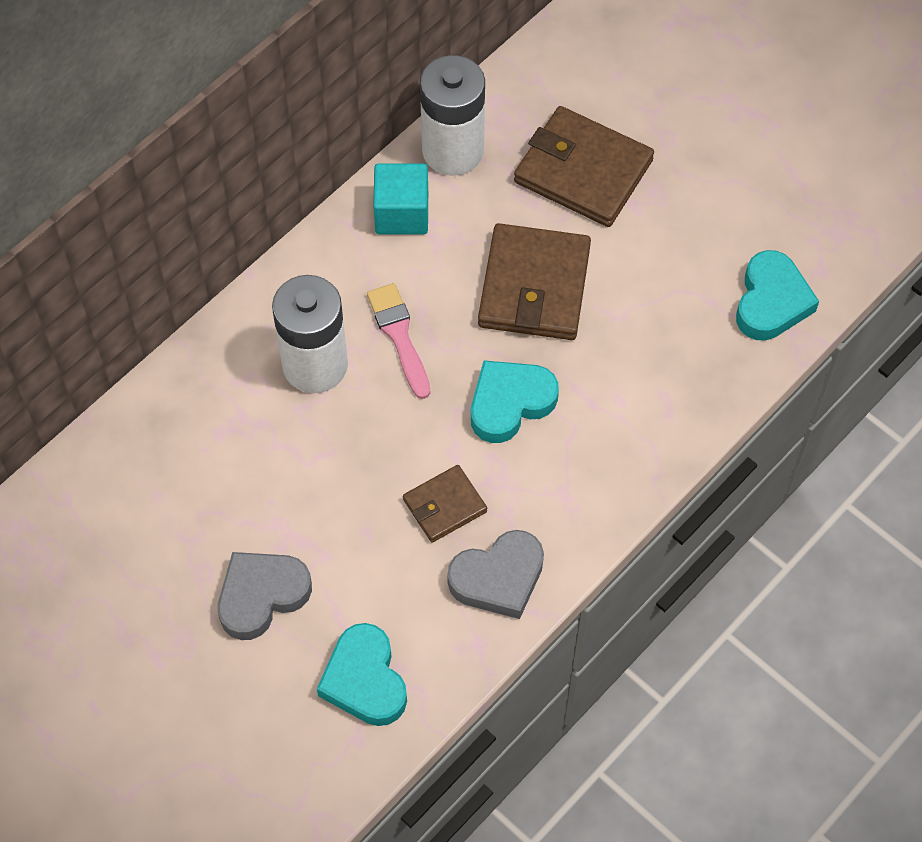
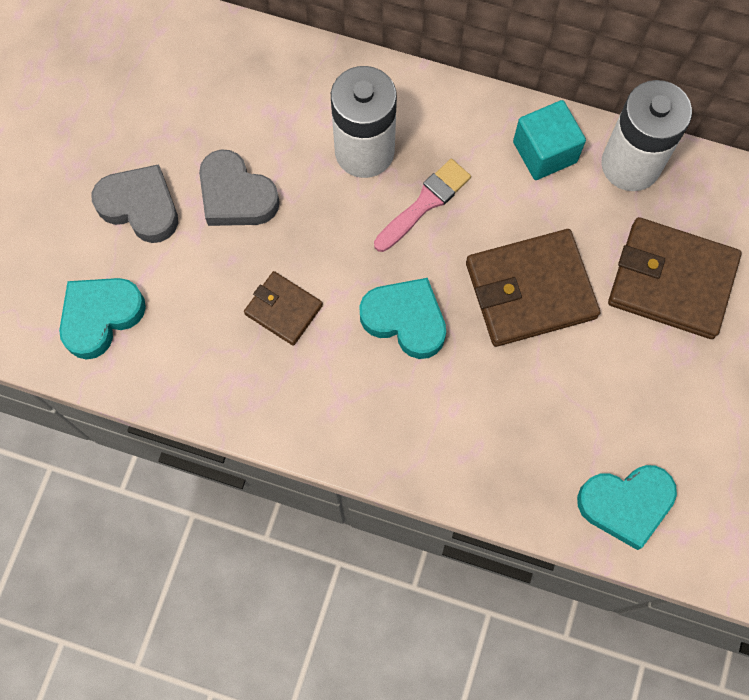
camera: 65 degrees right, 10 degrees up
(498, 578) = (236, 382): grey heart -> grey heart (236, 195)
(583, 171) = (671, 281): brown wallet -> brown wallet turned 75 degrees counterclockwise

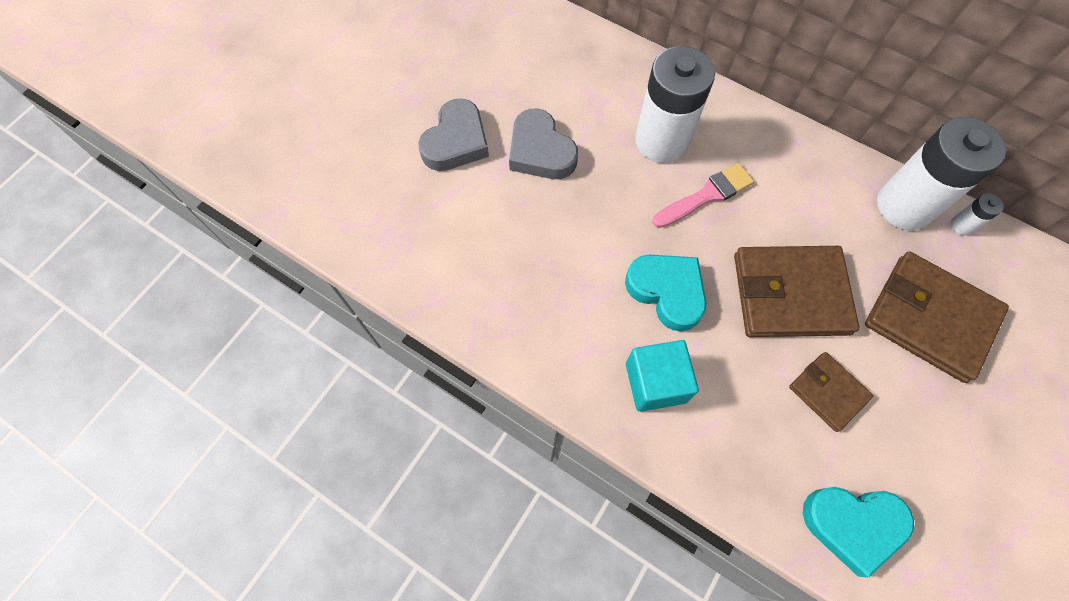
camera: 15 degrees right, 5 degrees down
(101, 317) = (395, 223): turquoise heart -> none
(140, 207) = (456, 142): grey heart -> grey heart turned 75 degrees clockwise
(283, 309) = (557, 256): brown wallet -> brown wallet (828, 392)
(544, 152) = (825, 177): turquoise cube -> turquoise cube (655, 383)
(691, 172) = (962, 225): none -> white battery

